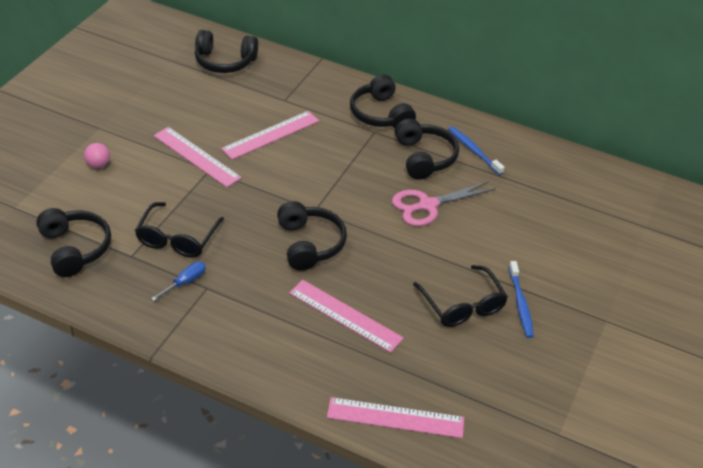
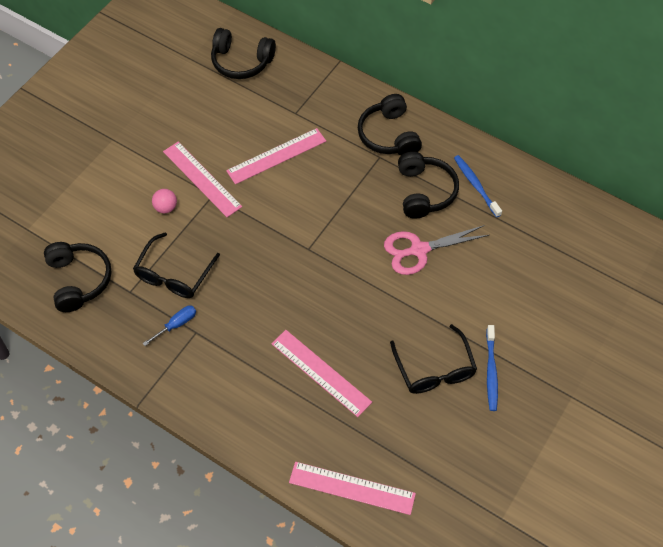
camera: 10 degrees right, 15 degrees up
(98, 165) = (108, 184): pink ball -> pink ball (166, 207)
(310, 244) = (298, 288): black headphones -> none

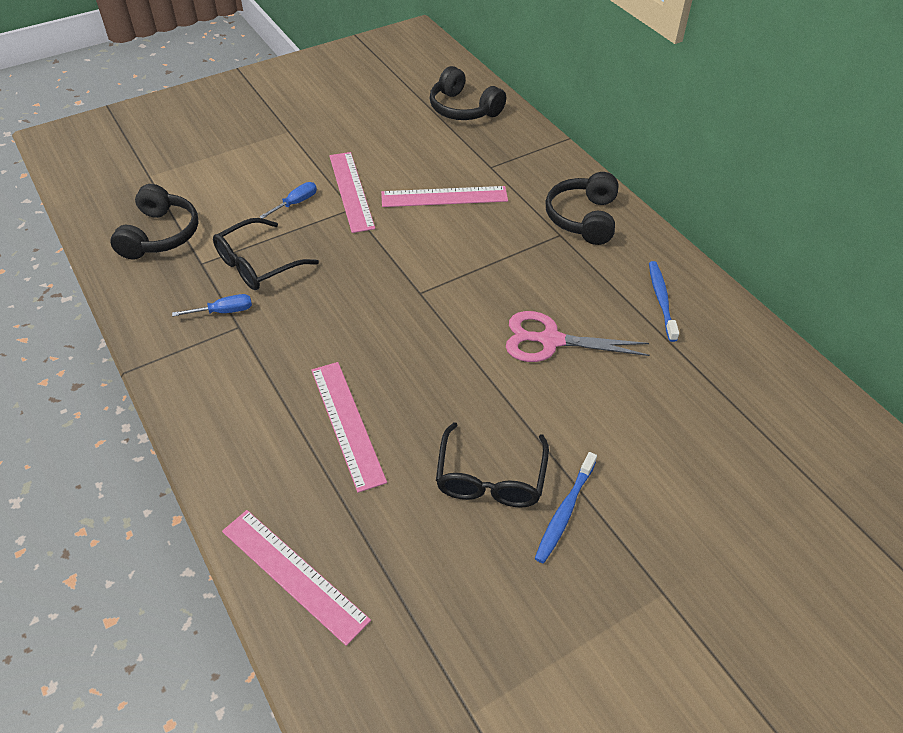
camera: 25 degrees right, 10 degrees down
(166, 207) = (295, 203): pink ball -> blue screwdriver
(424, 192) = (593, 285): black headphones -> none

